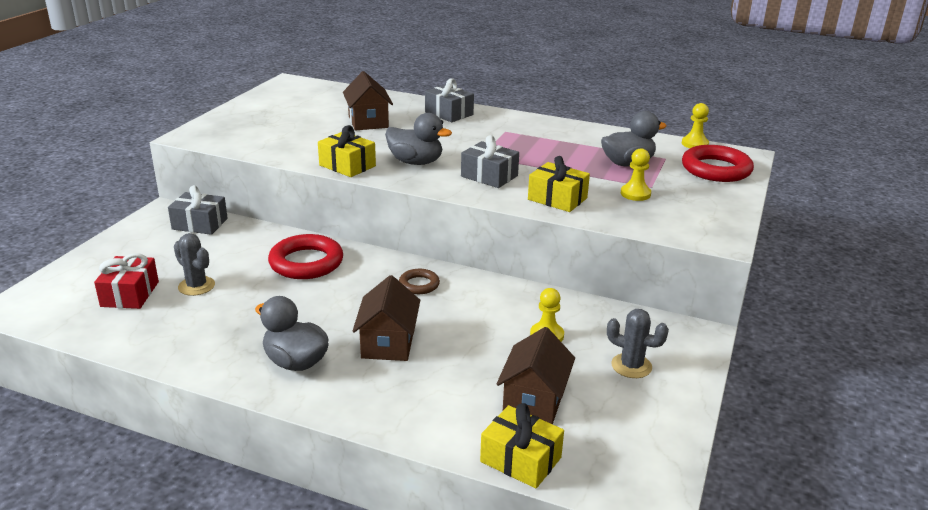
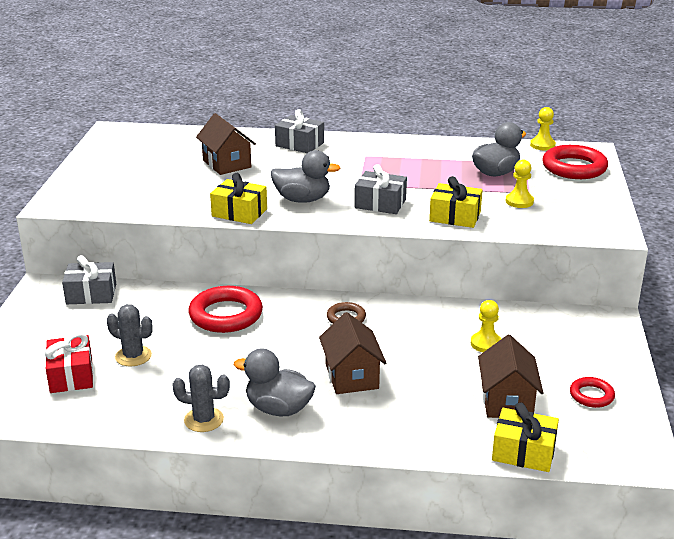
camera: 15 degrees left, 0 degrees up
(631, 366) = (570, 357): grey cactus -> grey cactus (204, 420)
(632, 412) = (591, 395): none -> red ring

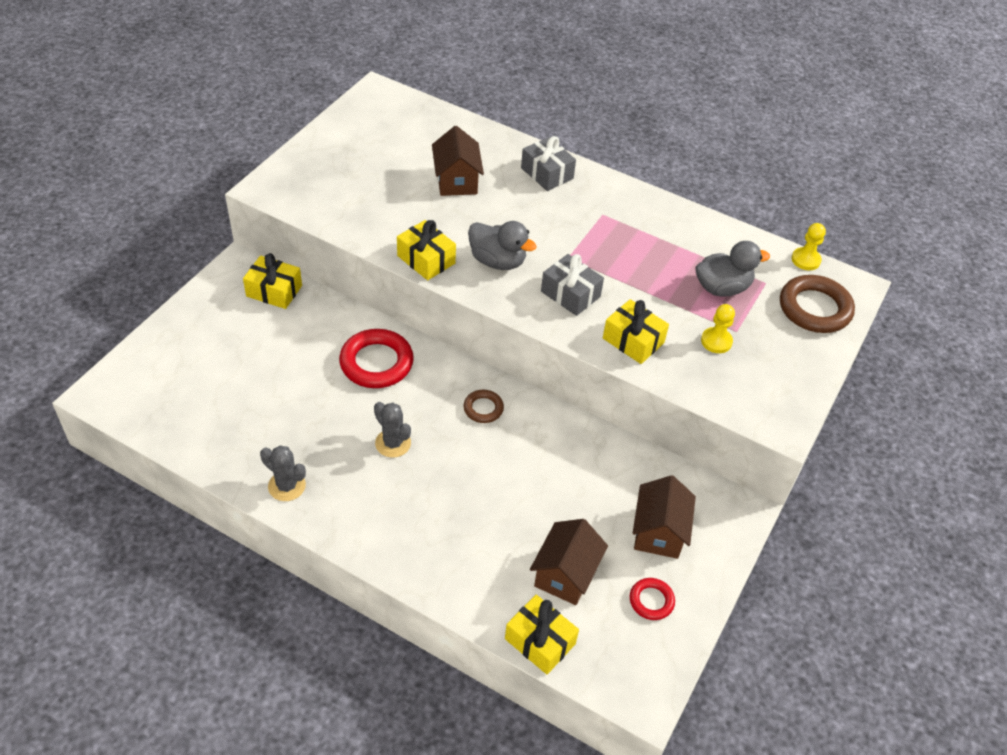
camera: 20 degrees right, 20 degrees up
(71, 375) = (207, 388): red gift -> none
(91, 294) = (274, 291): grey gift -> yellow gift
(133, 356) = (269, 384): grey cactus -> grey cactus (393, 443)
(278, 409) = (356, 499): grey duck -> none
(352, 376) = (443, 485): brown house -> brown house (659, 532)
(486, 344) = (594, 494): yellow pawn -> none
(574, 168) = (814, 308): red ring -> brown ring

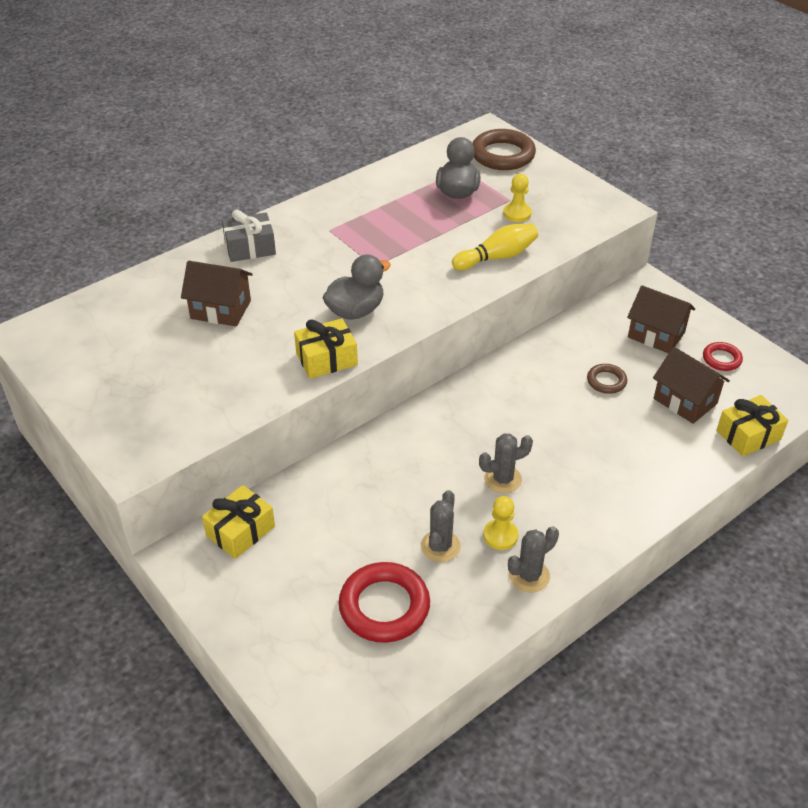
camera: 65 degrees left, 5 degrees down
(299, 417) = (440, 546): none -> grey cactus
(376, 363) = (391, 467): red ring -> red ring (384, 606)
(483, 408) = (484, 404): brown ring -> brown ring (606, 381)
(570, 294) = (423, 277): grey gift -> none
(633, 340) = (497, 257): yellow gift -> yellow bowling pin
(805, 260) = (447, 142): yellow pawn -> yellow pawn (500, 535)

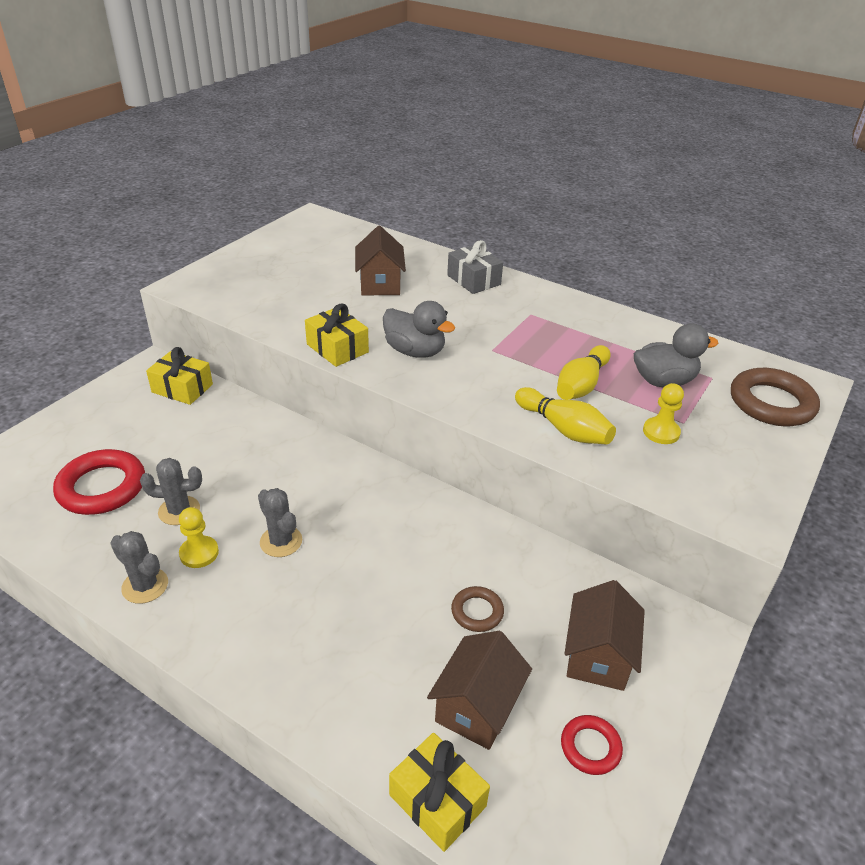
camera: 70 degrees right, 5 degrees down
(446, 233) = (581, 385): none -> yellow bowling pin

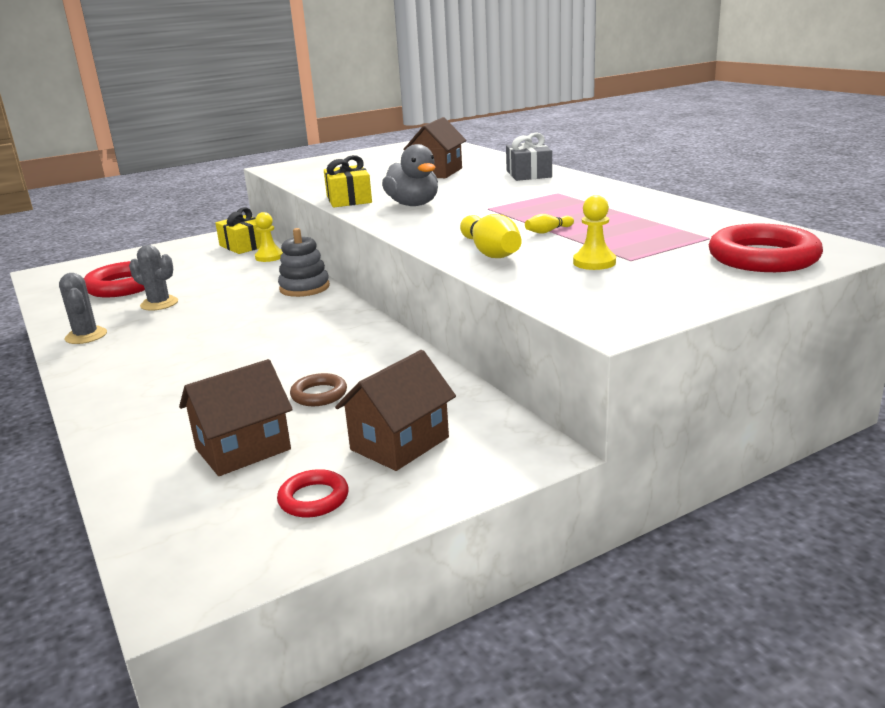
camera: 30 degrees right, 15 degrees down
(199, 553) = (144, 326): yellow pawn -> yellow pawn (269, 257)
(281, 541) = (211, 329): grey cactus -> none
(319, 452) = (304, 288): none -> grey stacking toy
(437, 800) = (136, 494): yellow gift -> none
(581, 385) = (548, 231): yellow bowling pin -> yellow bowling pin, size x0.49
(663, 381) = (646, 235): grey duck -> none
(771, 403) = (763, 257): brown ring -> red ring

